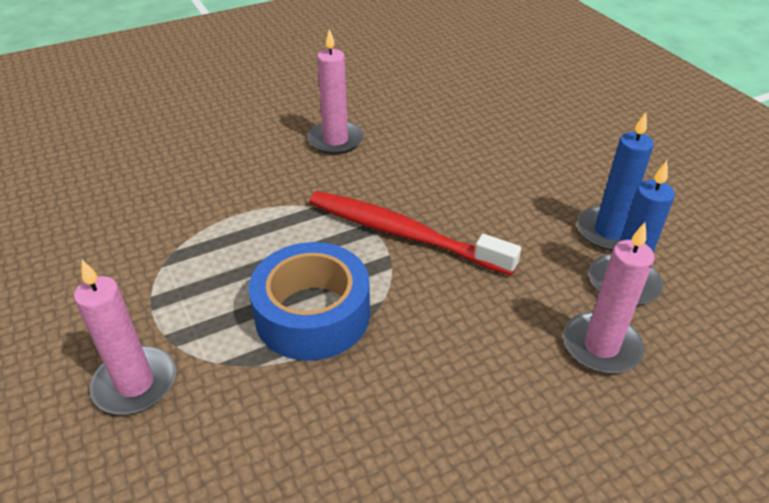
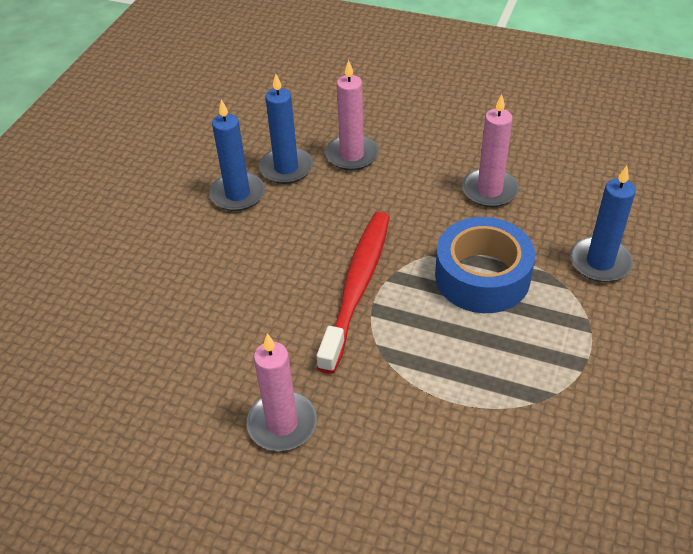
camera: 130 degrees left, 5 degrees up
(135, 384) = (630, 311): pink candle -> pink candle (489, 190)
(205, 419) = (600, 262): none -> blue candle
(403, 234) = (357, 287): red toothbrush -> red toothbrush turned 150 degrees counterclockwise

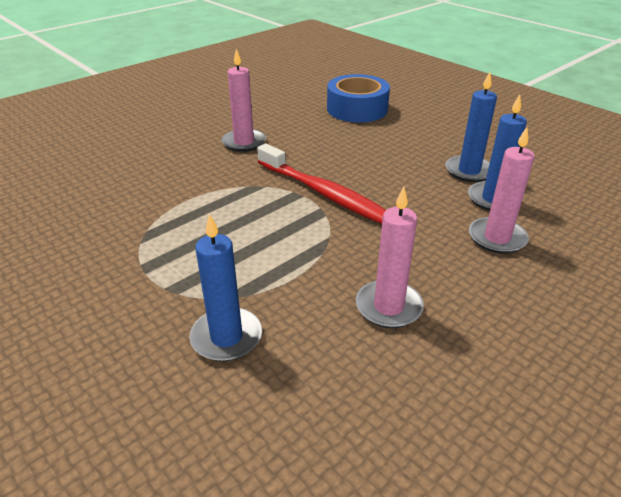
camera: 115 degrees right, 10 degrees down
(482, 277) = (280, 254): blue tape -> blue tape (357, 109)

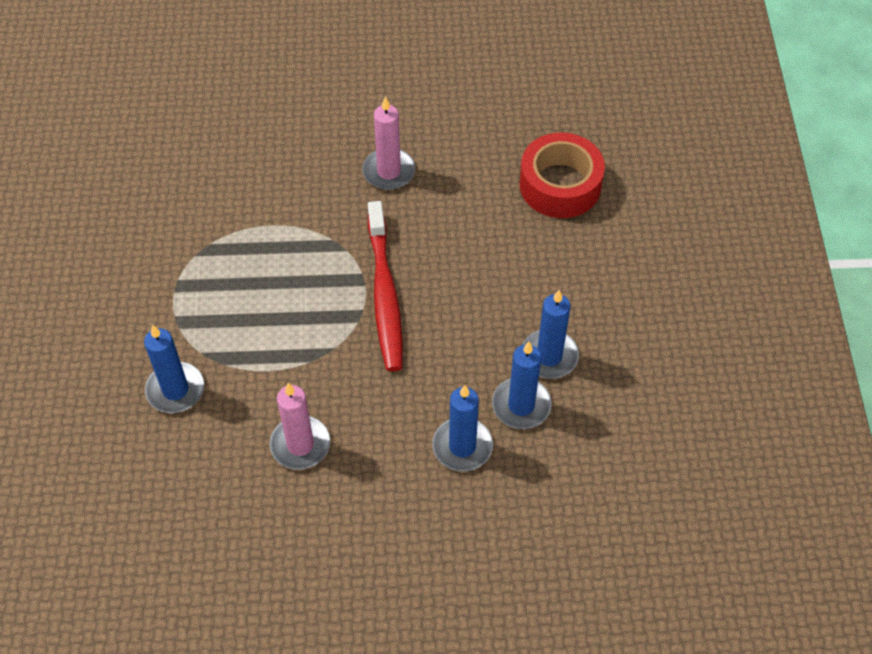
camera: 40 degrees right, 20 degrees up
(357, 109) = (560, 185): blue tape -> red tape
(497, 238) = (462, 446): pink candle -> blue candle

